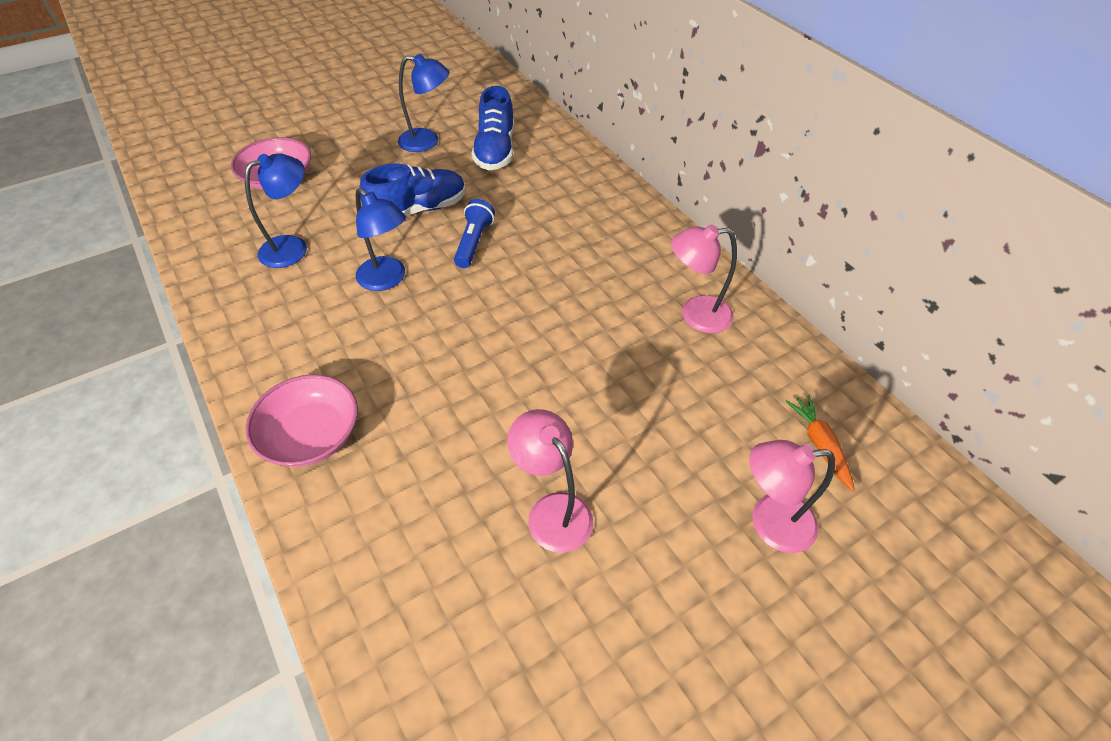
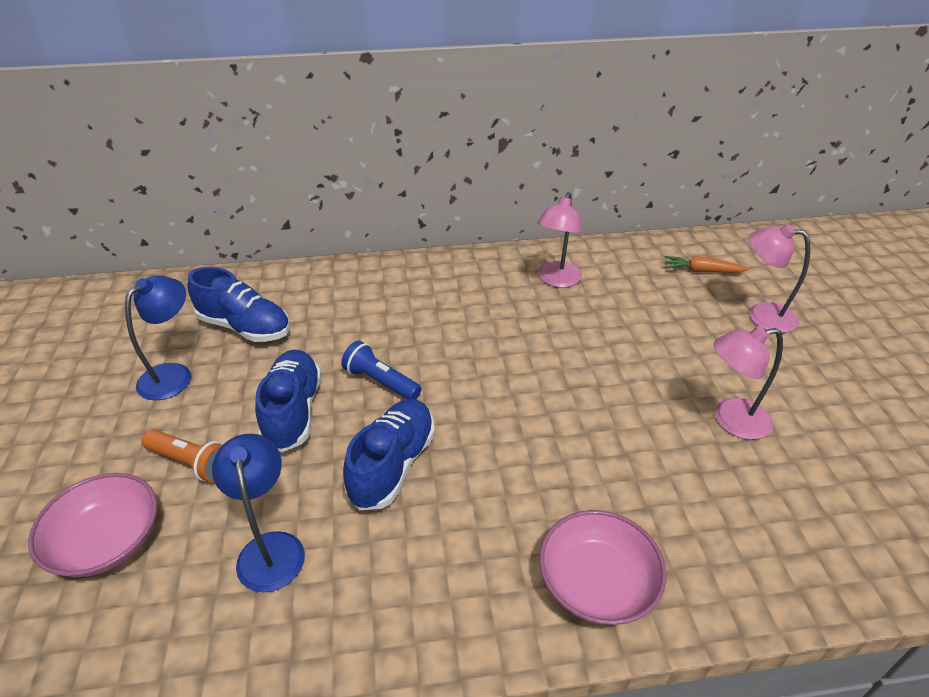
camera: 65 degrees left, 10 degrees down
(350, 184) = (191, 463): none -> orange flashlight
(387, 280) = (393, 465): blue lamp -> blue shoe
(769, 523) = (761, 315): pink lamp -> pink lamp turned 90 degrees clockwise

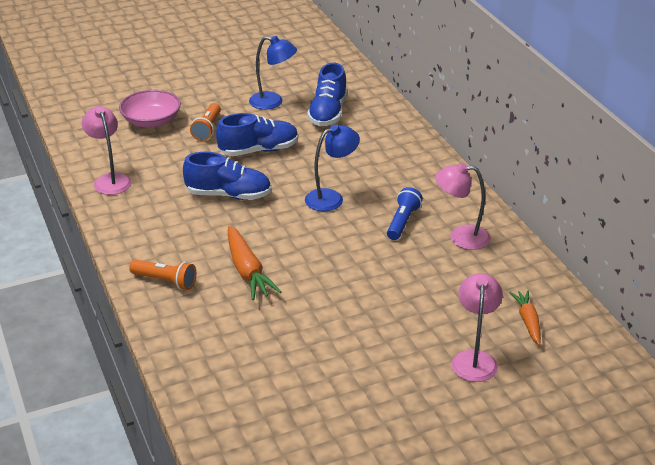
camera: 75 degrees right, 5 degrees down
(270, 548) = (159, 168): blue lamp -> blue lamp (331, 198)
(381, 382) = (299, 176): blue flashlight -> blue flashlight (403, 222)
(587, 473) = (247, 271): none -> orange carrot
(597, 583) = (165, 281): pink bowl -> orange flashlight
(731, 420) = (324, 337): pink lamp -> pink lamp (110, 180)

